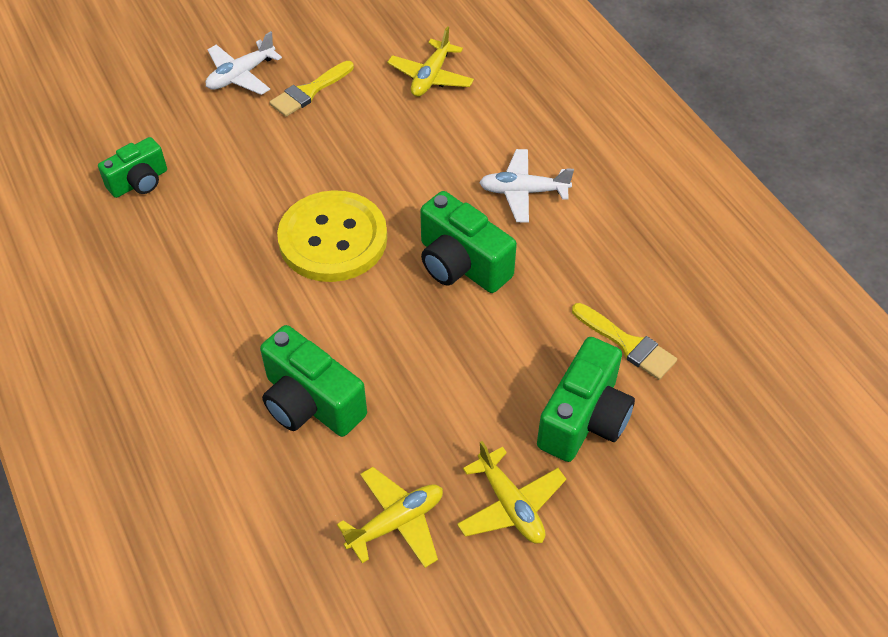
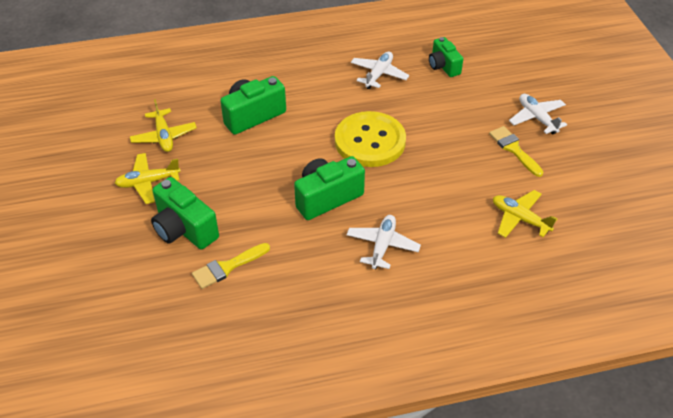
camera: 105 degrees right, 5 degrees down
(172, 256) = (379, 74): none -> white plane

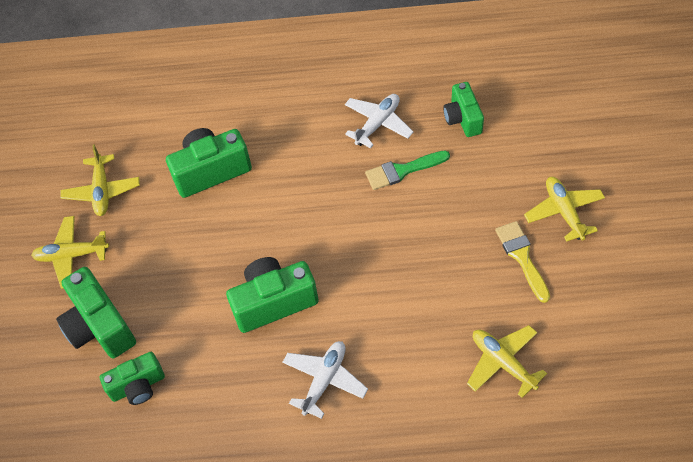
camera: 15 degrees right, 10 degrees up
(227, 267) = (138, 386): yellow brush -> green camera
(370, 141) = (344, 225): yellow button -> none
(406, 102) = (402, 171): none -> green brush
(537, 118) = (564, 212): white plane -> yellow plane

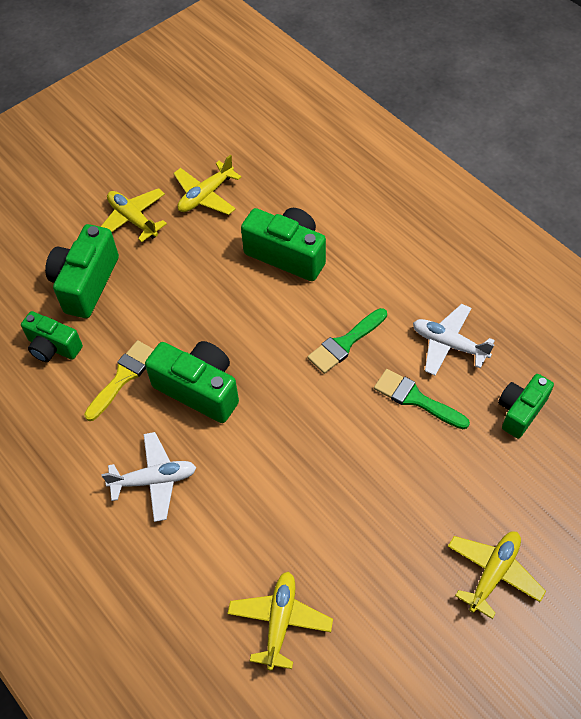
camera: 50 degrees right, 0 degrees up
(321, 184) = (345, 343): none -> green brush
(378, 124) = (449, 344): white plane -> white plane turned 150 degrees counterclockwise
(521, 257) = (408, 566): yellow brush -> yellow brush (123, 377)

